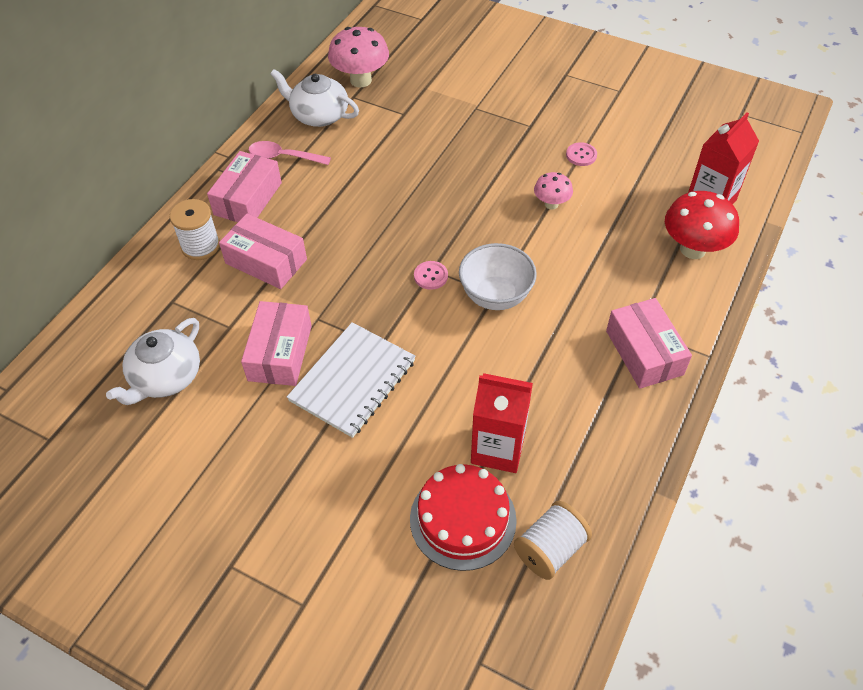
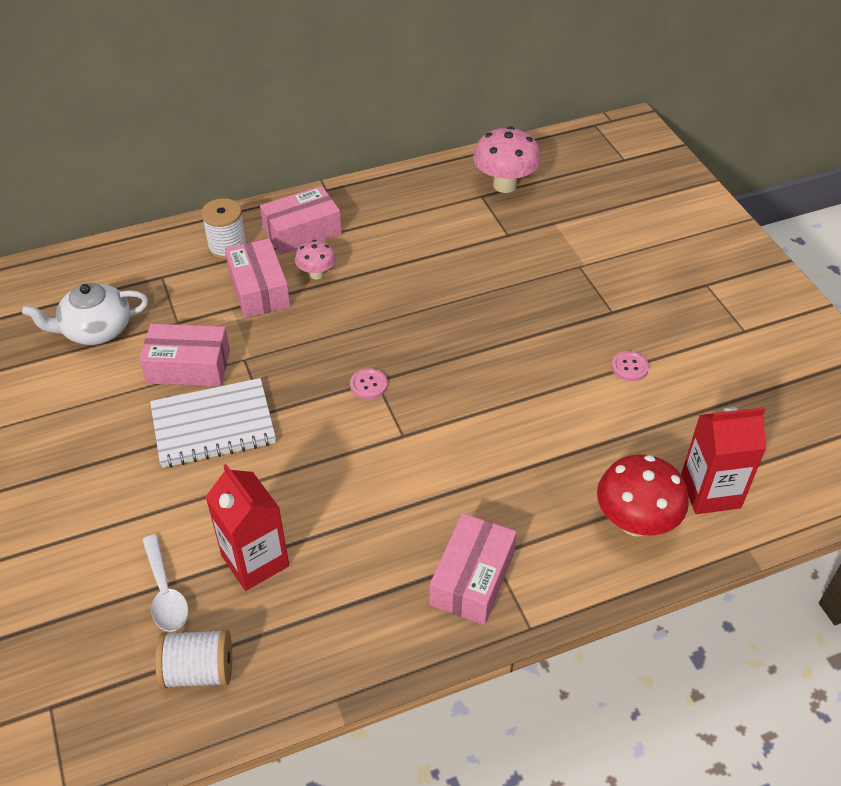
camera: 40 degrees right, 5 degrees down
(280, 353) = (188, 366): pink box -> pink box turned 45 degrees clockwise
(284, 157) = (367, 214): pink spoon -> none
(319, 115) = (435, 195): white teapot -> none
(463, 519) = (165, 593): red cake -> white spoon
(495, 296) = (401, 438): white bowl -> none
(551, 204) = (546, 393): pink mushroom -> pink mushroom (316, 274)

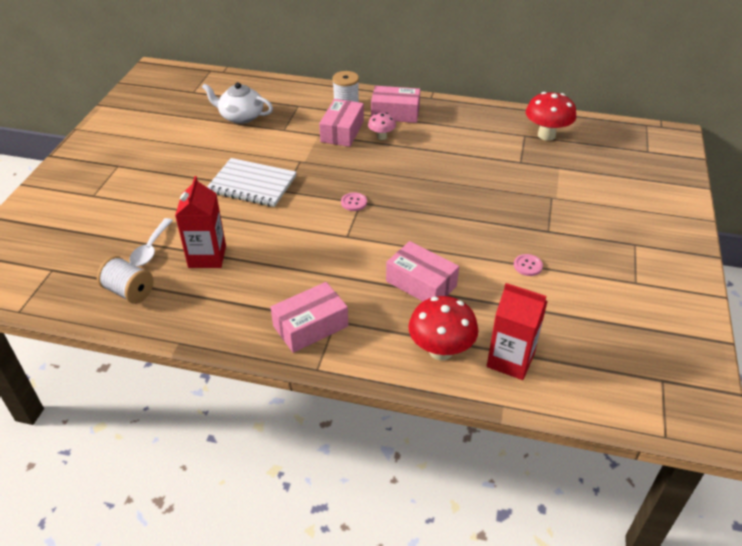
camera: 35 degrees right, 5 degrees down
(188, 366) = (268, 152): pink box -> pink box (421, 283)
(504, 185) = (546, 135): pink mushroom -> red mushroom

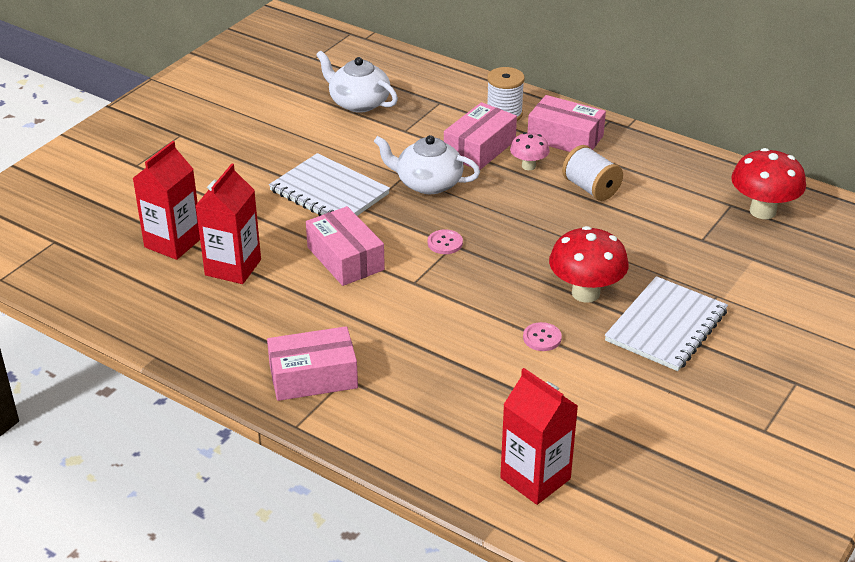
camera: 20 degrees right, 5 degrees down
(129, 291) = (127, 286): white spool -> white spool (591, 188)
(151, 248) = (173, 242): white spoon -> red carton
(319, 163) = (428, 183): none -> white teapot
(421, 283) = (475, 361): pink box -> pink box (345, 258)
(440, 350) = (454, 444): red mushroom -> red mushroom (585, 293)
(527, 266) = (627, 374): pink button -> pink button (542, 338)
(533, 226) = (666, 326): none -> white notebook

